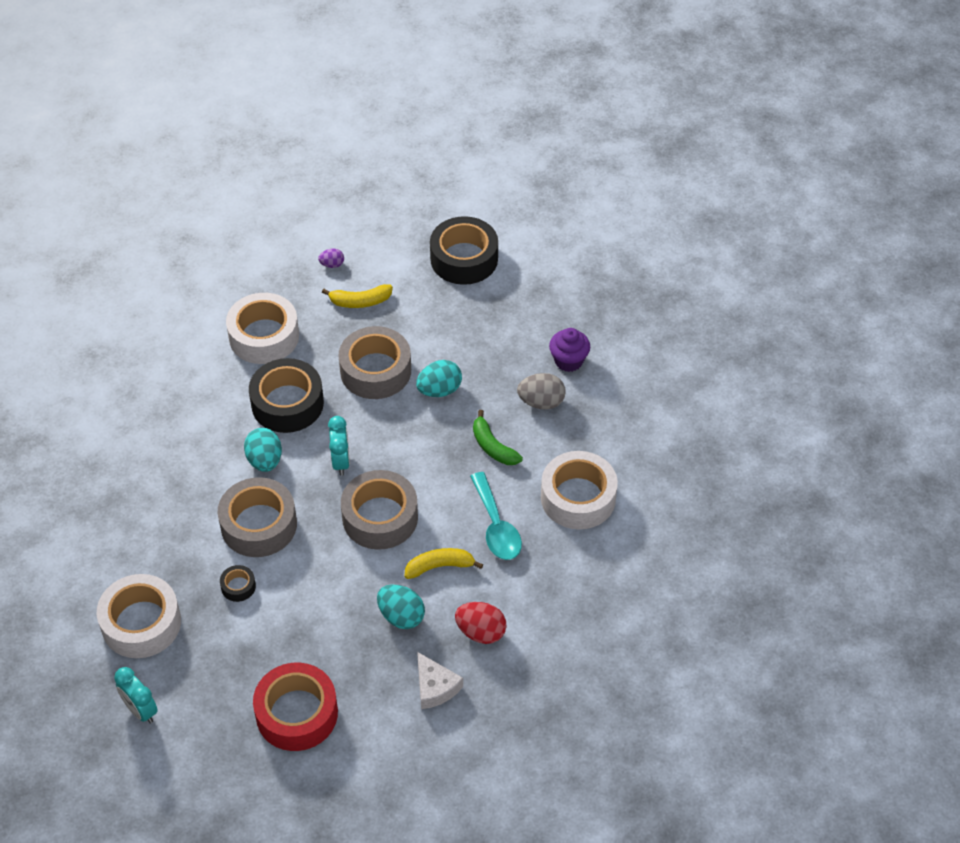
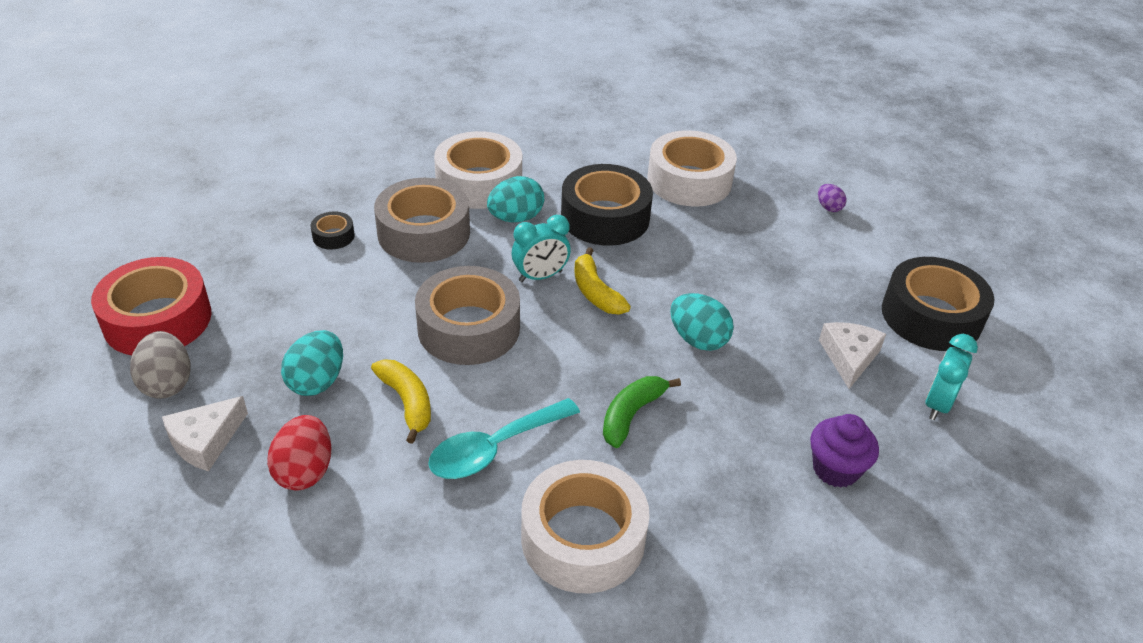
camera: 70 degrees right, 10 degrees down
(140, 710) = (159, 205): turquoise clock -> turquoise clock (937, 404)
(141, 623) = (271, 182): white tape -> white tape (479, 182)
(360, 301) = (791, 241): yellow banana -> yellow banana (595, 292)
(375, 371) = (694, 276): grey tape -> none
(484, 317) = (849, 357): none -> white cheese
(541, 402) = (739, 452): grey egg -> grey egg (167, 383)

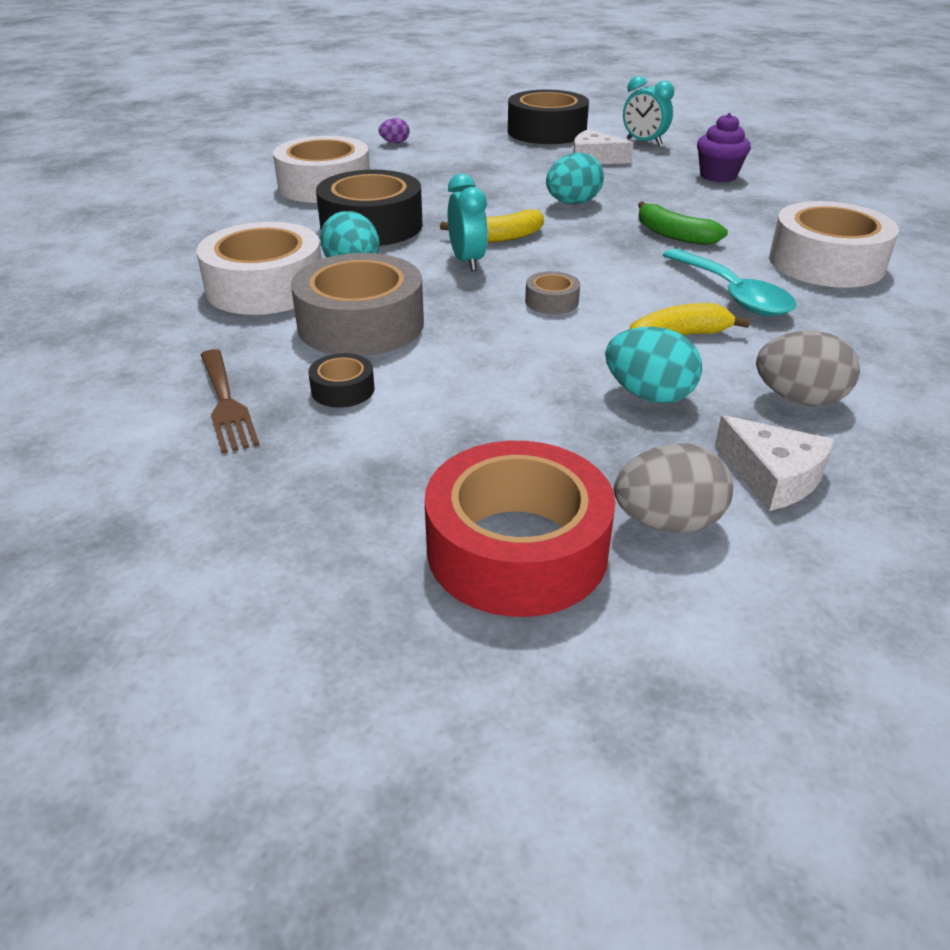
camera: 80 degrees left, 5 degrees down
(305, 471) = (799, 399): red egg -> grey egg
(320, 194) = (226, 404): none -> brown fork
(468, 328) = (551, 301): grey tape -> grey tape, size x0.44

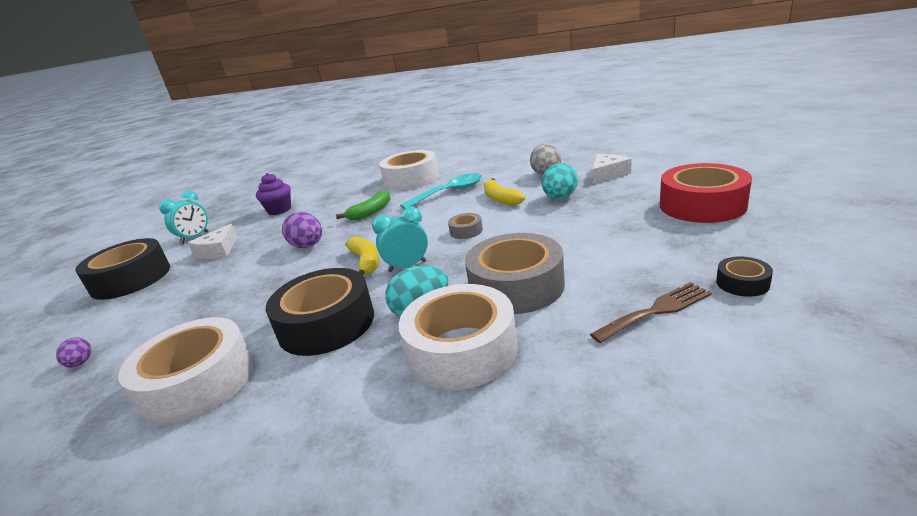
camera: 90 degrees left, 10 degrees down
(343, 390) = (607, 272): black tape -> black tape (742, 283)
(572, 203) = (308, 246): turquoise egg -> purple egg
(667, 522) = (654, 185): grey egg -> none

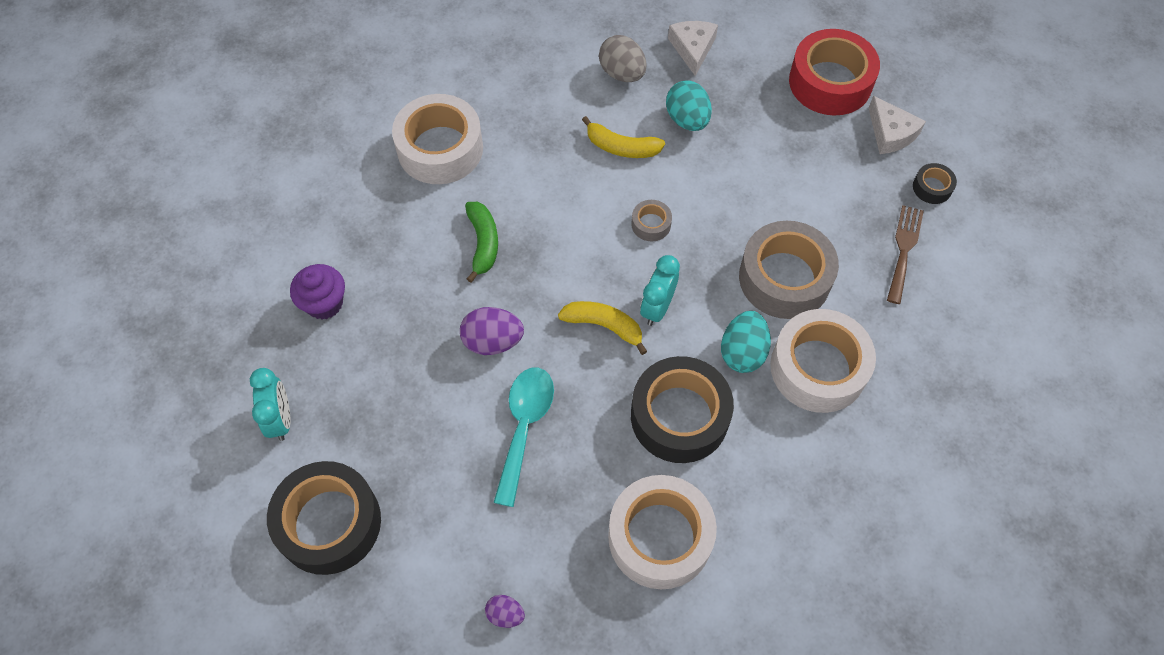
camera: 50 degrees left, 35 degrees up
(218, 250) = (371, 415): white cheese -> white cheese (890, 133)
(449, 193) = (540, 160): turquoise spoon -> turquoise spoon (524, 427)

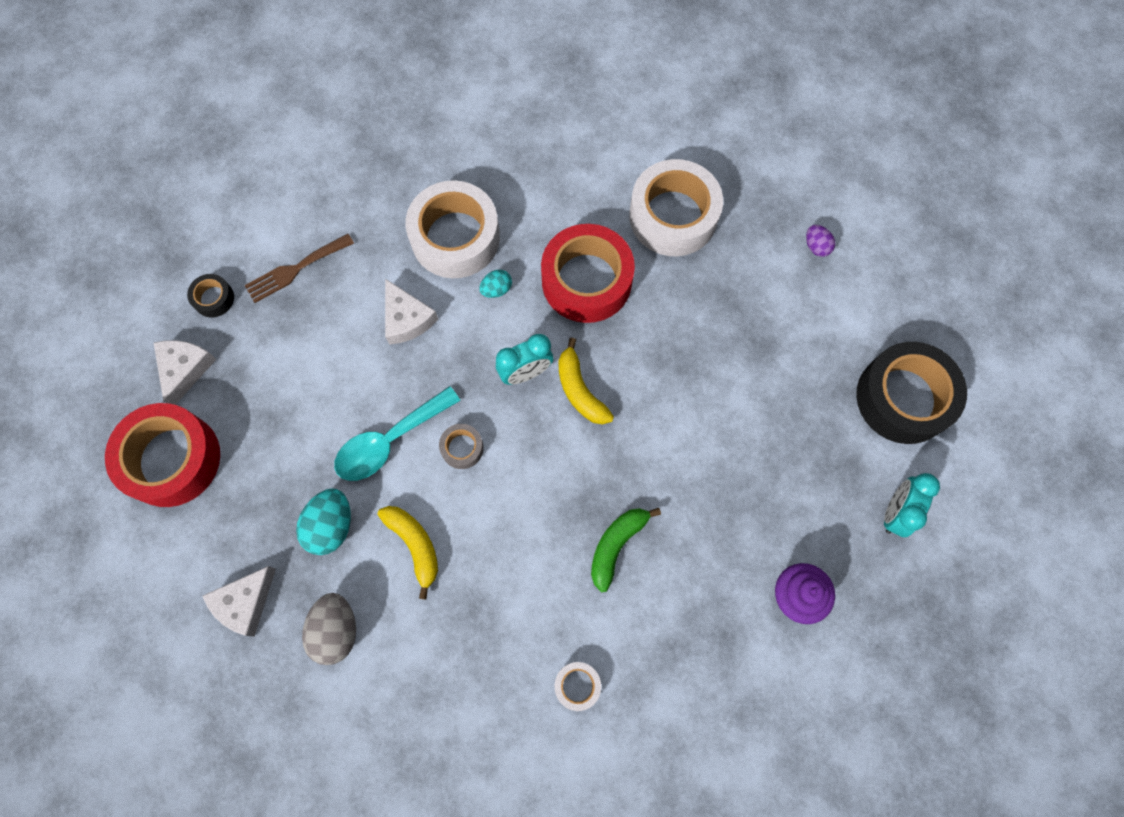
camera: 140 degrees left, 10 degrees up
(440, 148) = (577, 685): white tape -> white tape, size x0.44
(493, 341) = (678, 446): purple egg -> none
(524, 427) = (707, 359): turquoise spoon -> turquoise spoon (390, 441)
(679, 416) = (586, 281): black tape -> red tape
(742, 352) = (496, 289): turquoise egg -> turquoise egg, size x0.57
(784, 278) = (406, 319): grey tape -> white cheese

